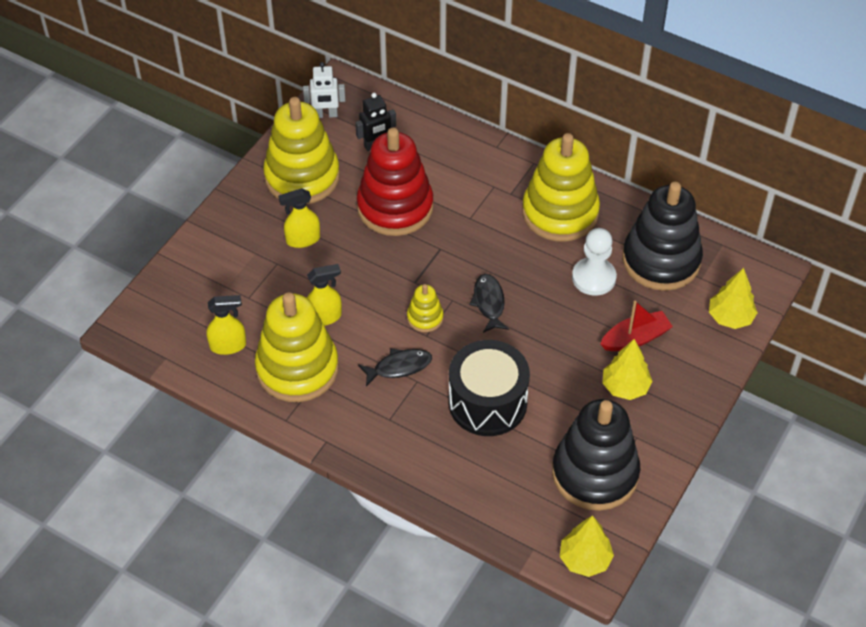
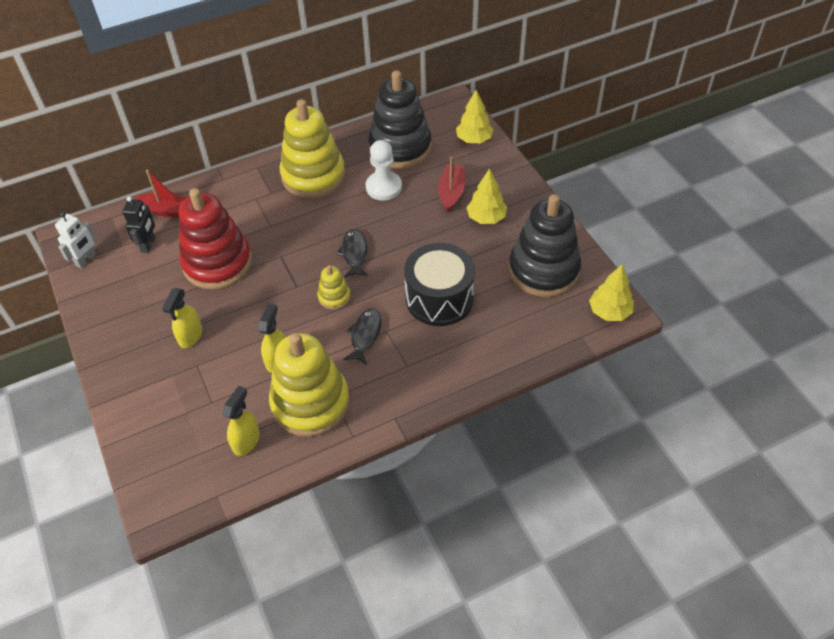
camera: 55 degrees left, 0 degrees up
(302, 177) = (129, 305): yellow stacking toy -> none
(425, 132) = (168, 210): none -> red boat
(489, 303) = (354, 253): black fish -> black fish turned 60 degrees clockwise

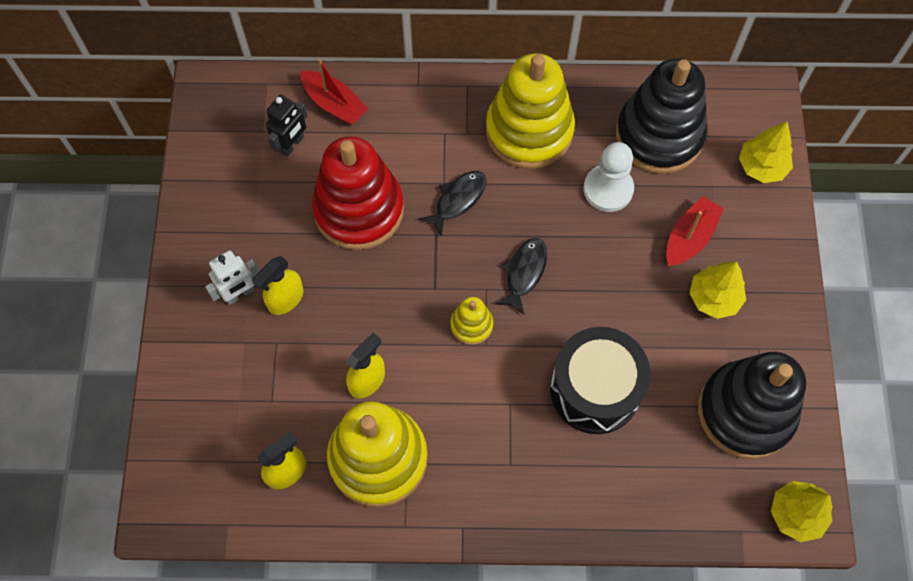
camera: 25 degrees right, 15 degrees up
(86, 260) = (214, 134): white robot -> white robot (239, 294)
(365, 335) = (482, 398): black fish -> black fish (458, 200)

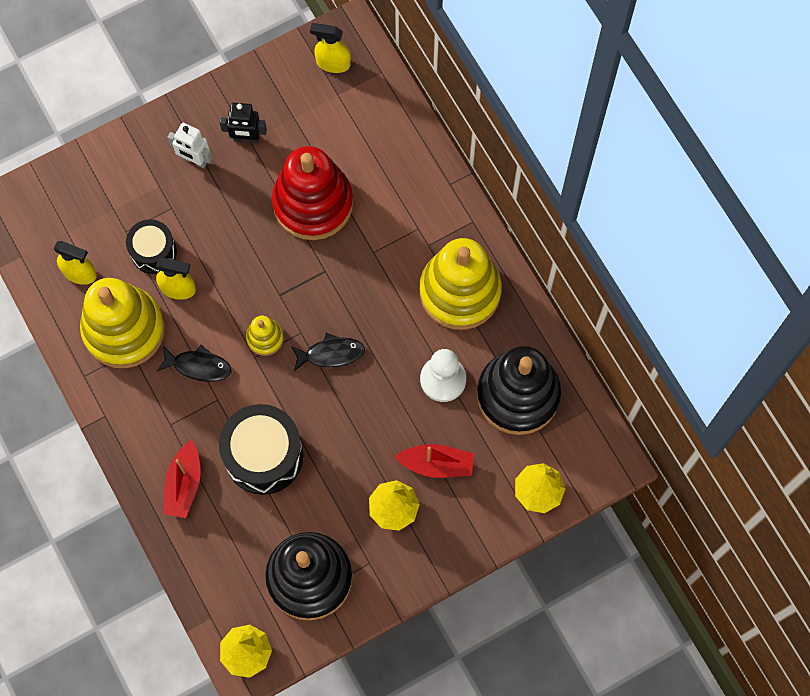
camera: 60 degrees right, 5 degrees up
(285, 299) = (209, 194): yellow spray bottle -> yellow spray bottle (333, 63)
(292, 144) = (339, 122): black robot -> black robot (246, 138)
(312, 384) = (153, 252): none -> black drum
(334, 104) = (394, 132): red boat -> red boat (184, 484)
(458, 200) = (364, 271): black fish -> black fish (198, 366)

